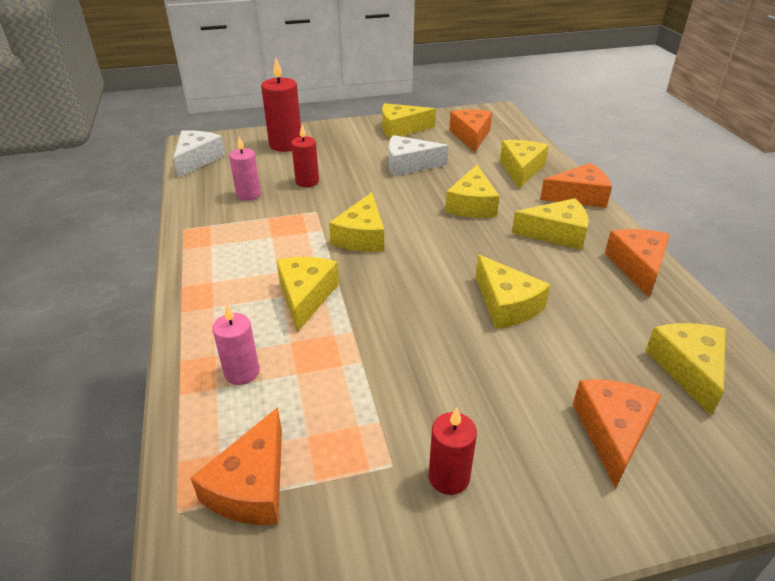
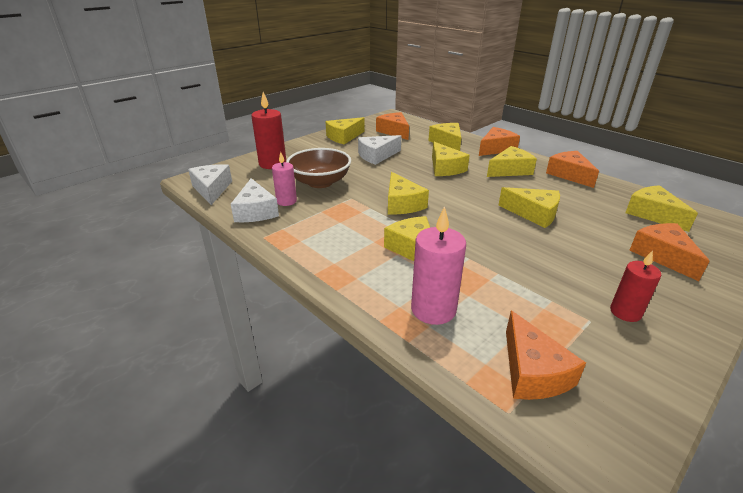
camera: 30 degrees left, 5 degrees down
(208, 197) = (255, 211): none -> white cheese
(242, 372) = (433, 309): pink candle -> pink candle, size x1.57
(307, 182) = (320, 182): red candle -> brown bowl

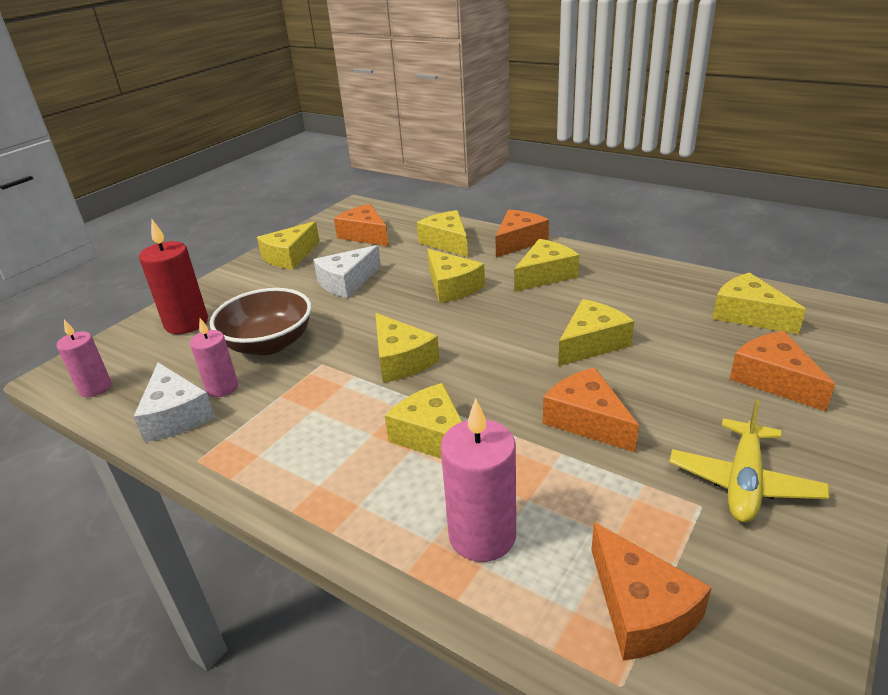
camera: 10 degrees left, 0 degrees up
(212, 189) = (95, 388): white cheese -> pink candle
(533, 214) = (591, 343): yellow cheese -> yellow cheese turned 60 degrees counterclockwise
(569, 175) = (627, 269): orange cheese -> orange cheese (587, 420)
(625, 312) = (743, 482): red candle -> yellow plane

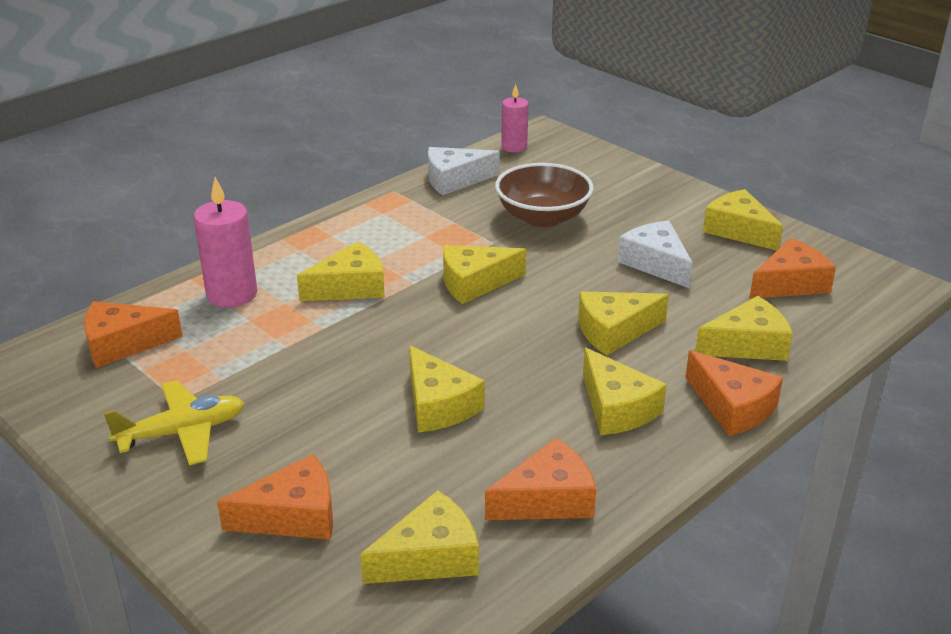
camera: 100 degrees right, 0 degrees up
(186, 323) = (603, 177): red candle -> none
(222, 388) = (482, 197): pink candle -> none
(587, 420) = (317, 369): orange cheese -> orange cheese (547, 499)
(743, 482) = (182, 432): yellow plane -> yellow plane turned 120 degrees clockwise

